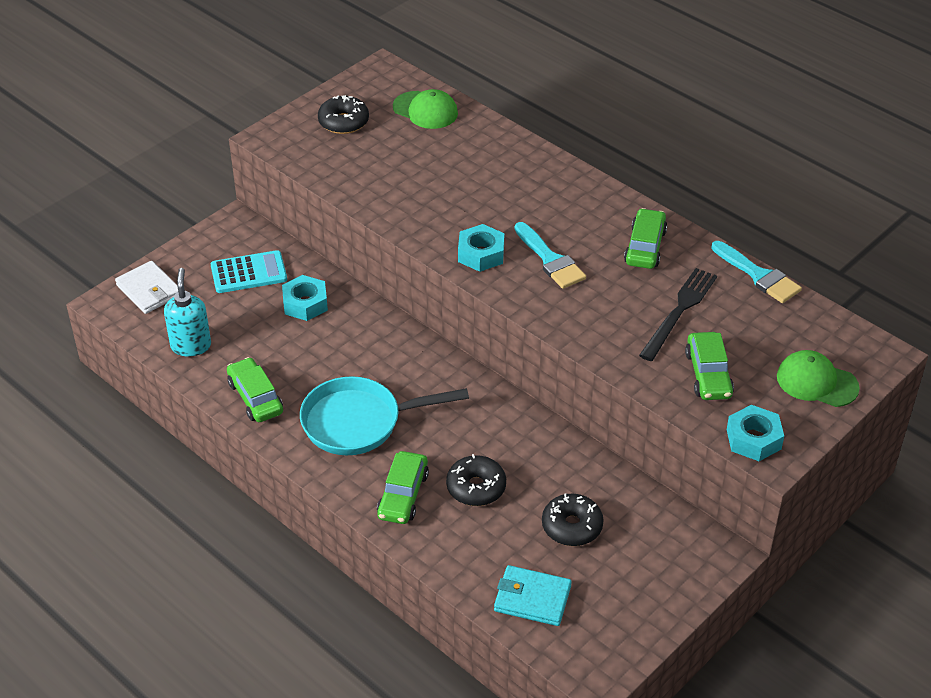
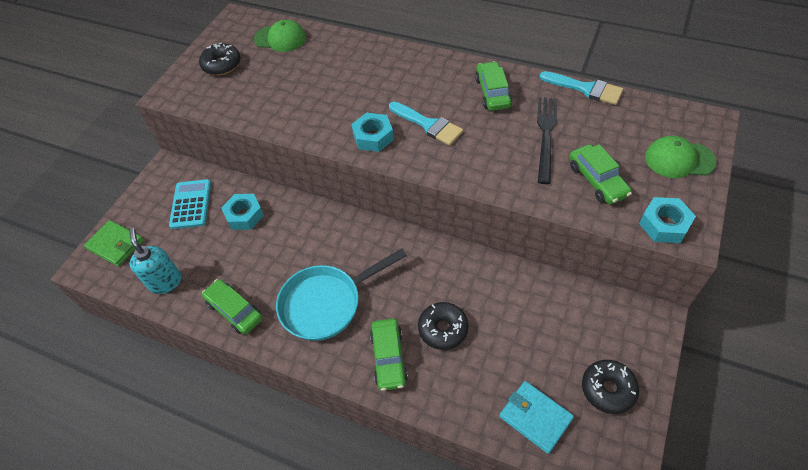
camera: 15 degrees left, 10 degrees up
(149, 290) = (115, 245): white wallet -> green wallet
(249, 273) = (191, 204): turquoise calculator -> turquoise calculator turned 60 degrees counterclockwise
(532, 598) = (535, 417): turquoise wallet -> turquoise wallet turned 45 degrees clockwise
(572, 526) = (532, 337): black donut -> black donut (608, 389)

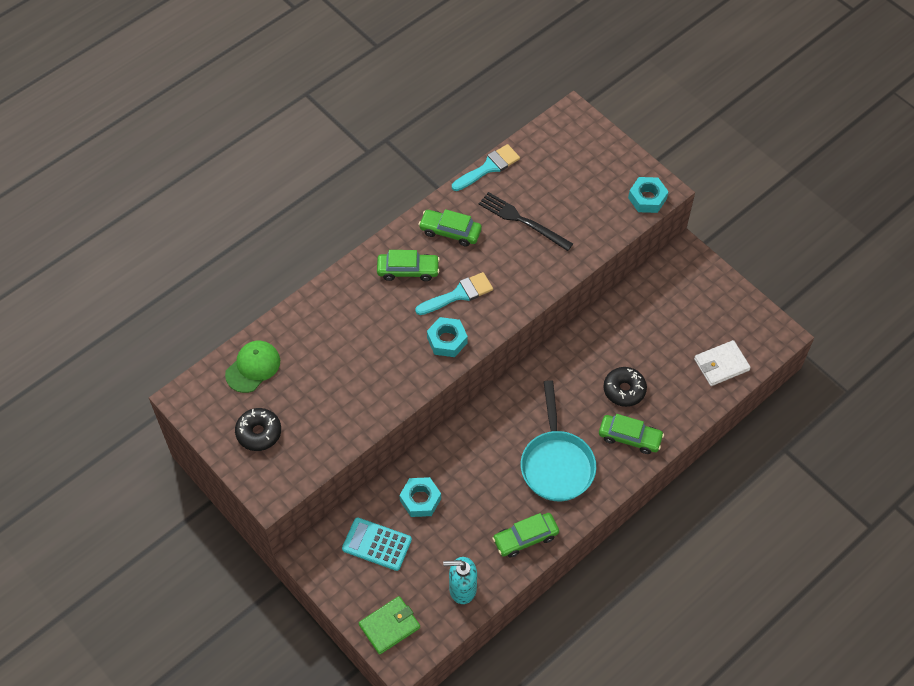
camera: 70 degrees left, 5 degrees up
(535, 417) = (721, 364): turquoise wallet -> white wallet
(597, 180) = (586, 214): green car -> green car (408, 270)
(608, 389) = (722, 311): black donut -> none
(679, 159) = (597, 154): green cap -> none

